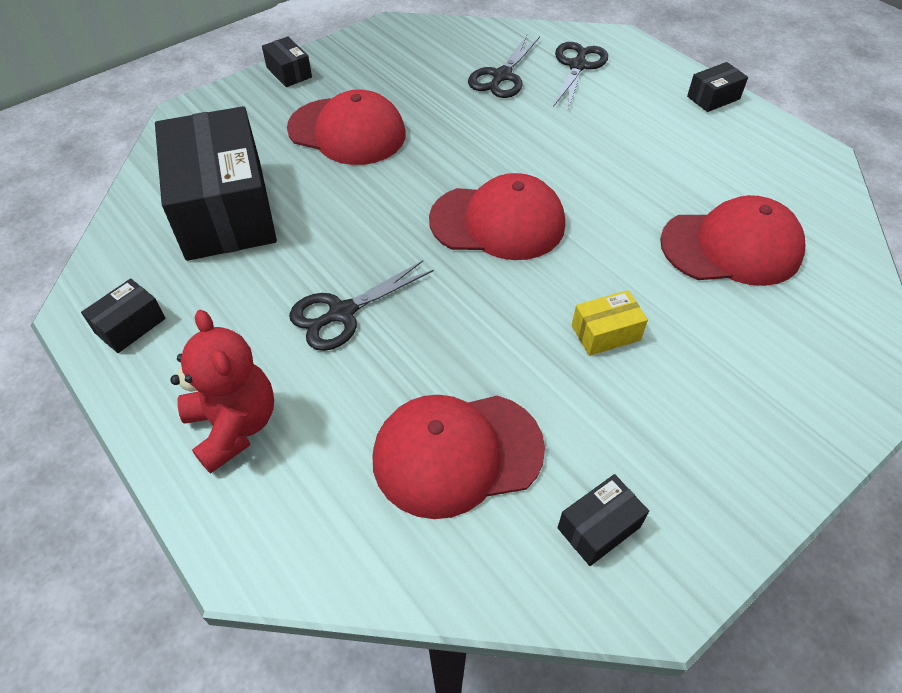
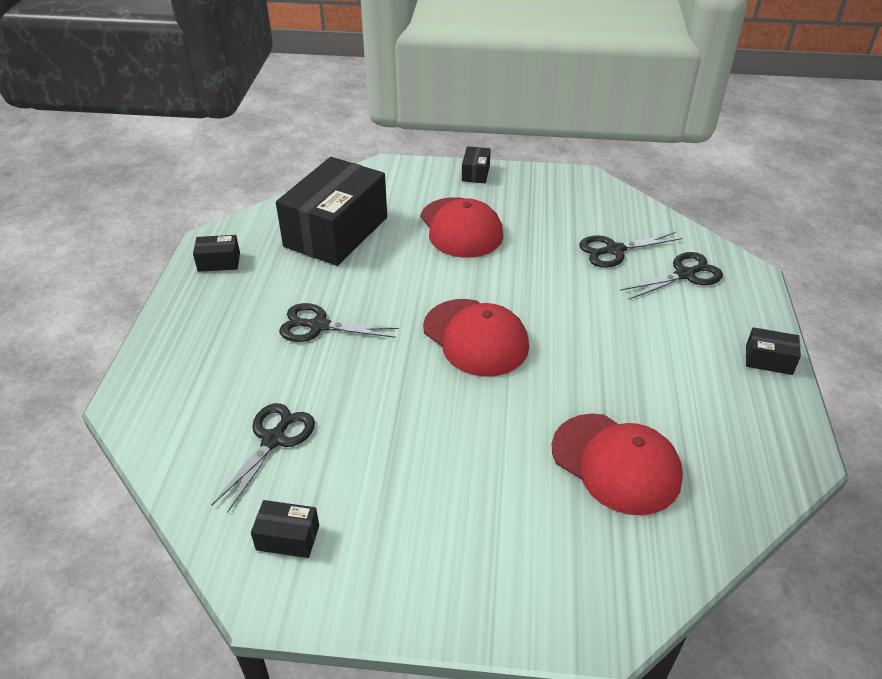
camera: 45 degrees right, 10 degrees down
(234, 426) = (198, 342): red teddy bear -> none
(457, 453) = (273, 440): red cap -> black scissors
(605, 333) = (446, 446): yellow box -> none

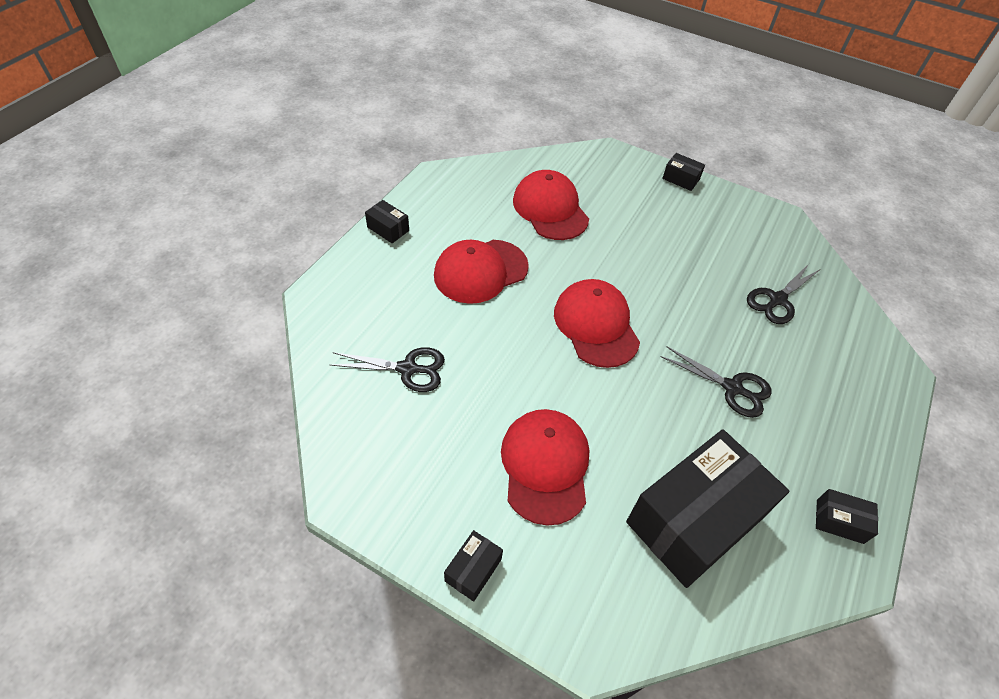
camera: 160 degrees left, 10 degrees up
(287, 537) = (769, 239): black box -> black box (681, 179)
(629, 350) = (480, 271): none -> red cap
(684, 275) = (371, 317): black scissors -> none

